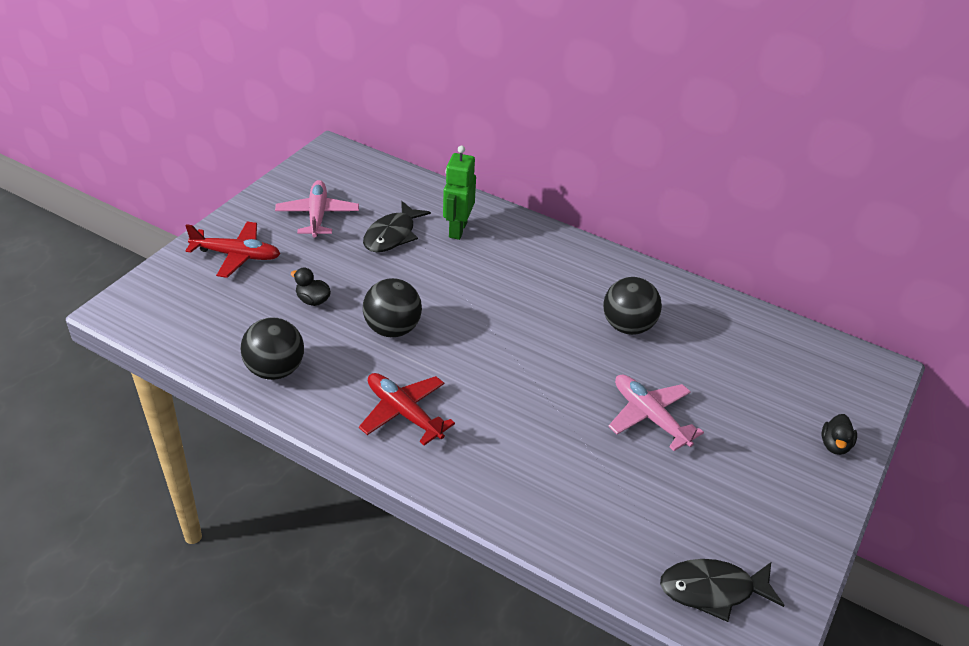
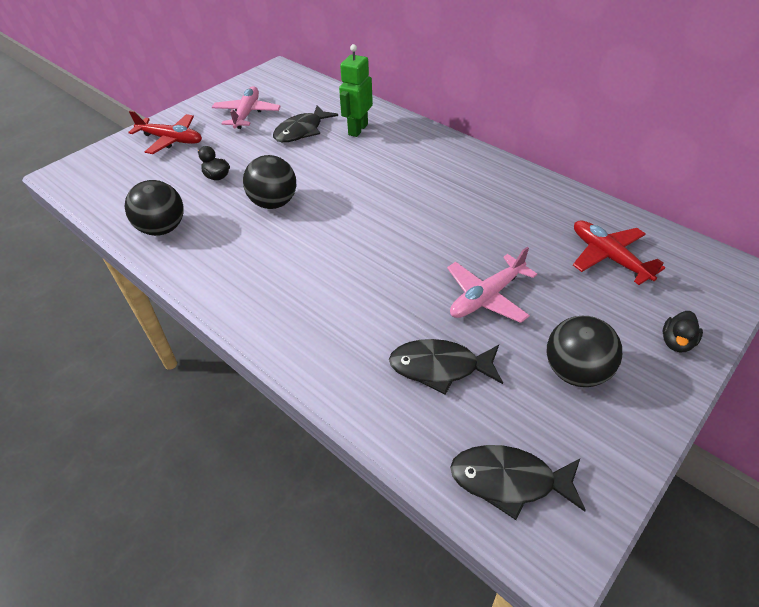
camera: 15 degrees right, 5 degrees up
(403, 413) = (257, 273): red plane -> red plane (608, 257)
(623, 493) = (440, 367): none -> black fish
(628, 326) = (487, 215): black ball -> black ball (575, 371)
(649, 417) = (486, 297): pink plane -> pink plane turned 105 degrees counterclockwise

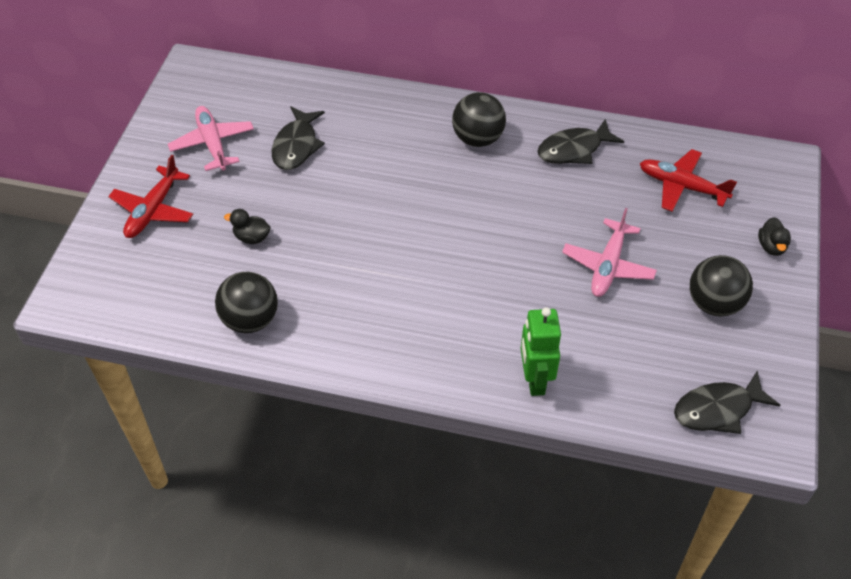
camera: 30 degrees left, 5 degrees up
(171, 140) = (153, 210): red plane -> red plane turned 120 degrees clockwise
(274, 203) = (341, 246): black ball -> black ball (477, 139)
(357, 129) = (357, 123): green robot -> green robot (534, 380)
(440, 367) = (612, 345): black fish -> black fish (574, 149)

